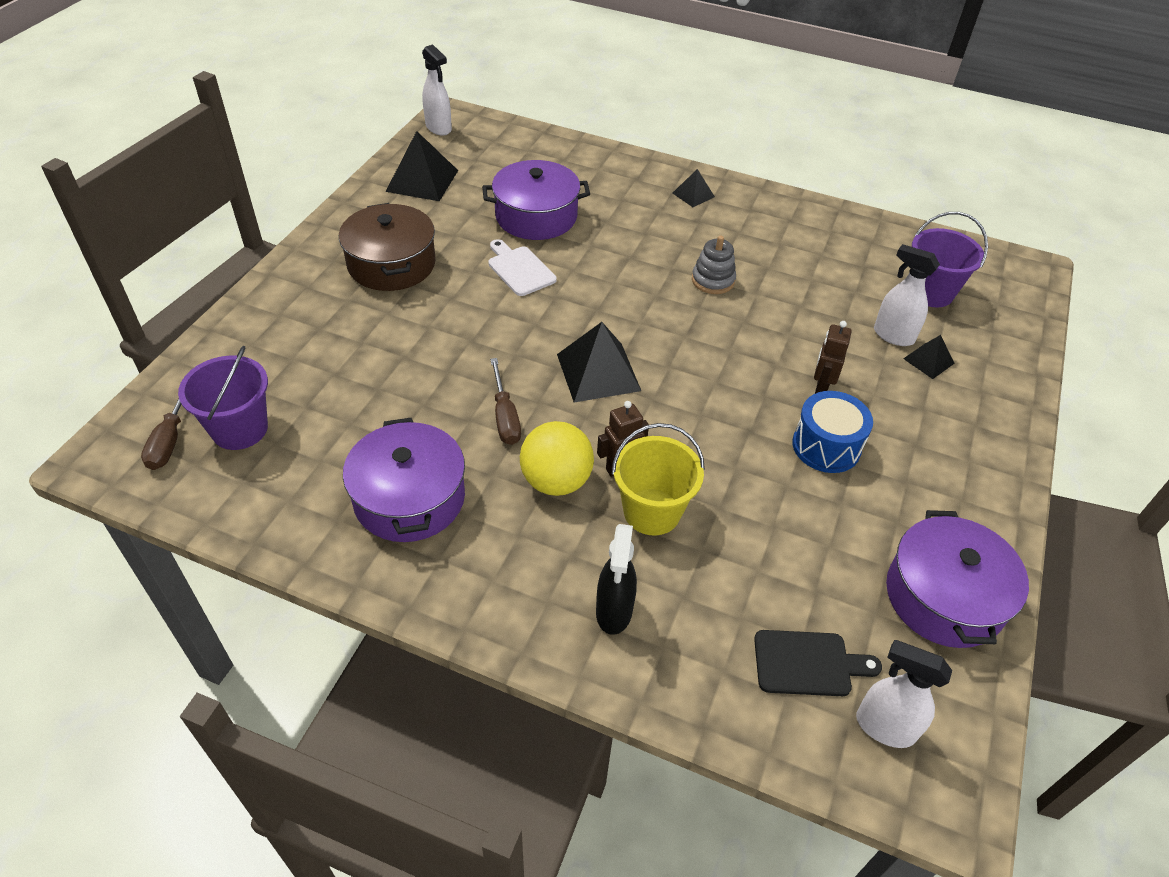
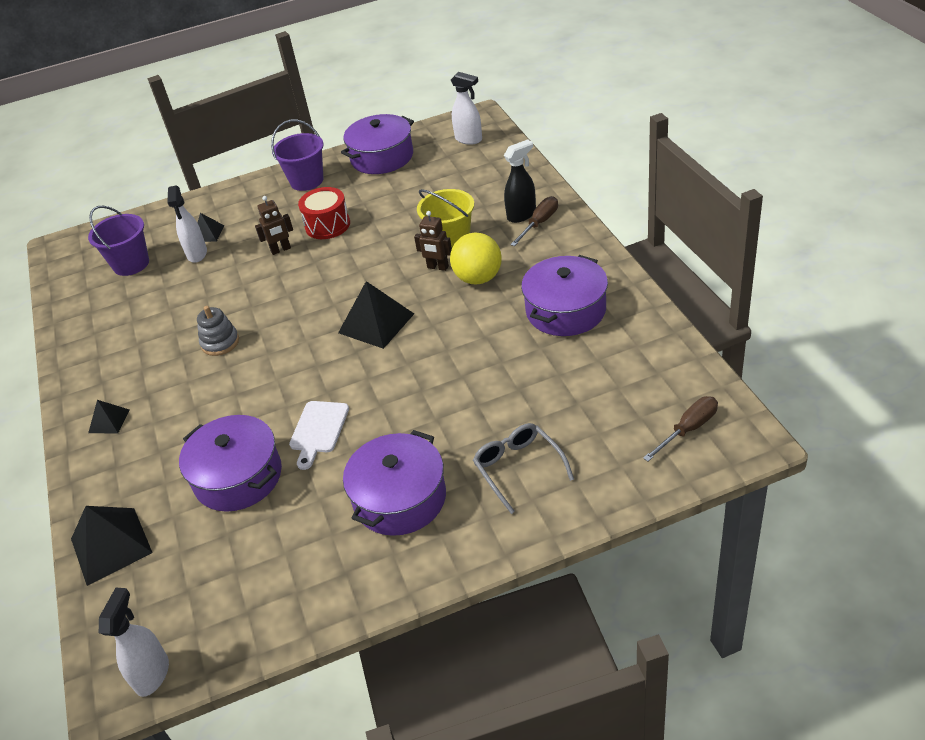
camera: 125 degrees left, 5 degrees down
(240, 429) = (634, 410): purple bucket -> purple bucket (306, 181)
(313, 328) = (518, 468): none -> grey glasses
(391, 264) = (400, 498): brown pot -> purple pot
(422, 180) = (264, 593): black pyramid -> black pyramid (111, 545)
(505, 416) = (462, 326): brown screwdriver -> brown screwdriver (539, 223)
(808, 664) = (467, 165): black cutting board -> none
(826, 446) = (327, 225): blue drum -> red drum
(884, 727) = (469, 139): white spray bottle -> white spray bottle turned 45 degrees counterclockwise

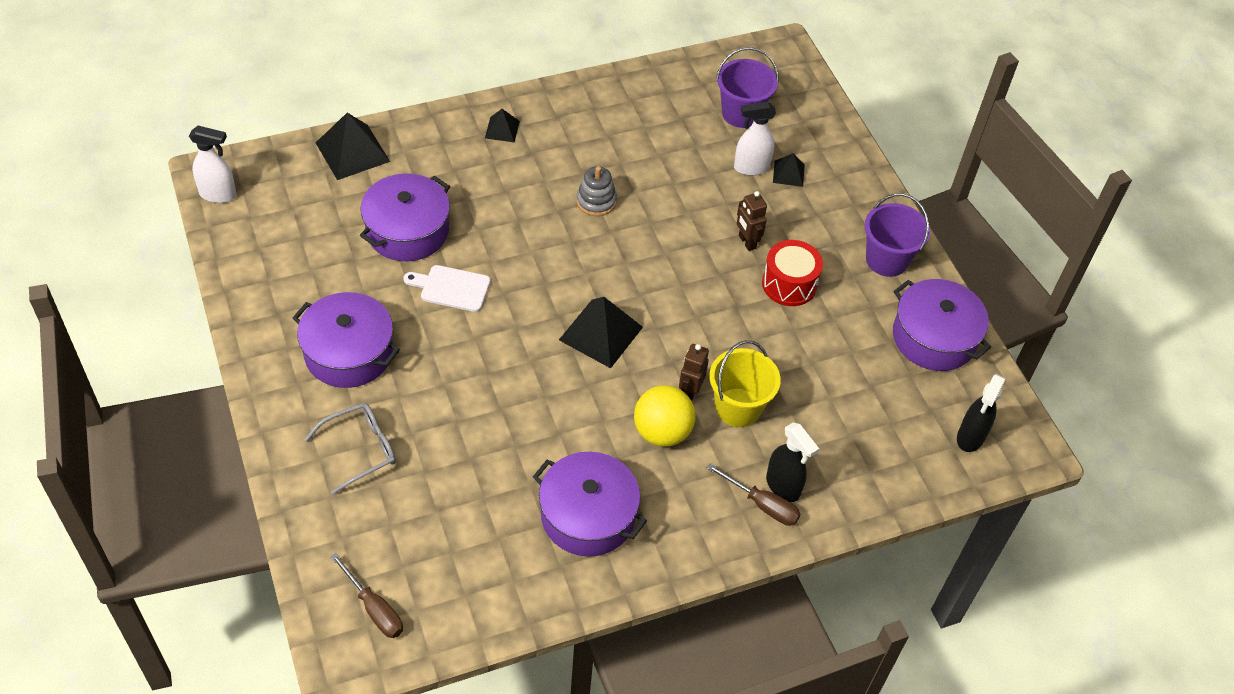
camera: 80 degrees right, 10 degrees up
(469, 139) = (970, 437): white spray bottle -> black spray bottle

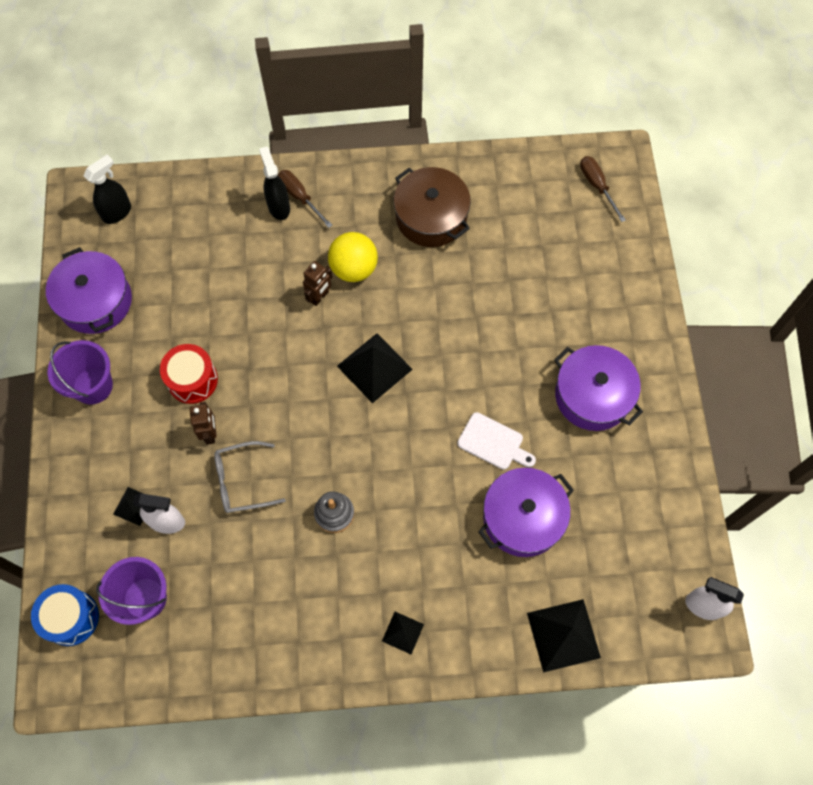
camera: 160 degrees left, 15 degrees up
(361, 449) = (592, 305): grey glasses -> grey glasses (241, 481)
(588, 516) = (431, 217): purple pot -> brown pot
(738, 407) = (286, 276): yellow bucket -> none
(797, 91) = (71, 618): none -> blue drum

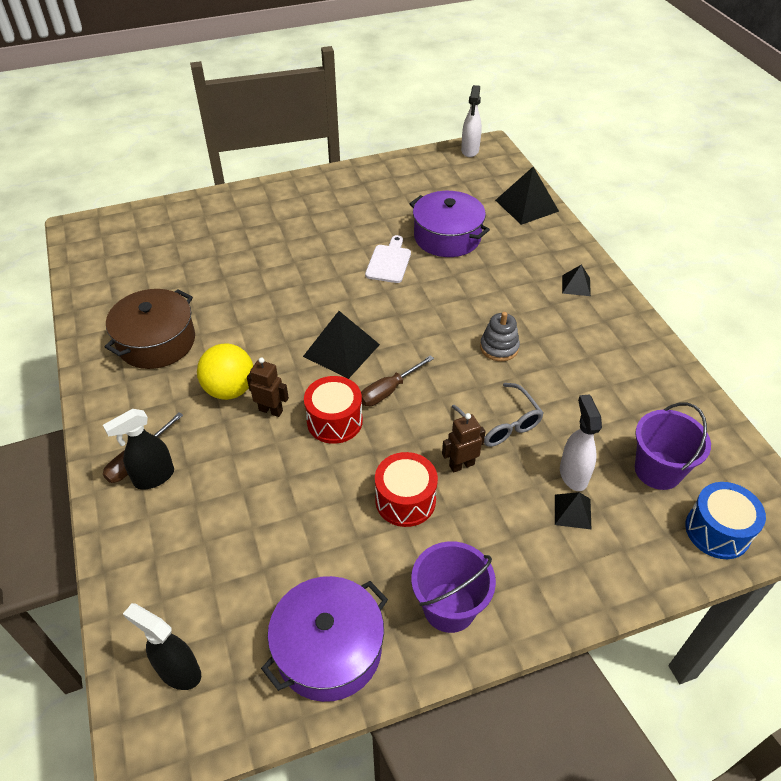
camera: 105 degrees left, 20 degrees down
(291, 344) = (334, 421): none -> red drum
(592, 395) = (326, 215): purple pot -> none
(597, 186) = (112, 238): brown screwdriver -> brown screwdriver (389, 390)

